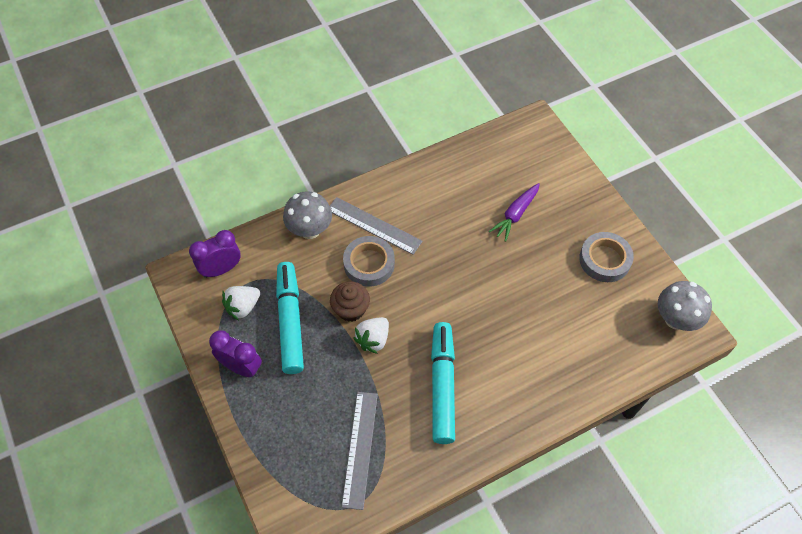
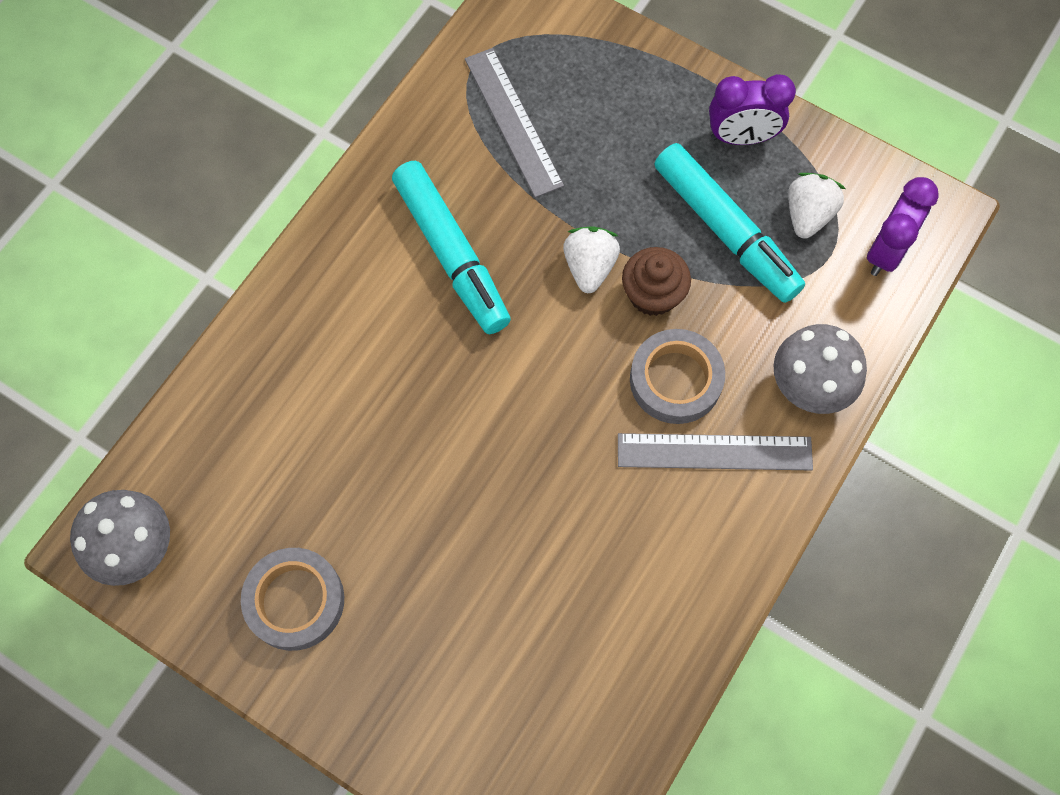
camera: 150 degrees right, 10 degrees up
(515, 215) = (490, 608): purple carrot -> none

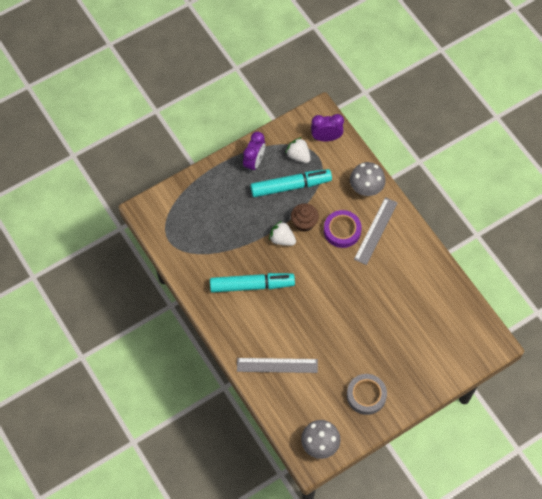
camera: 65 degrees left, 5 degrees down
(513, 121) = (204, 239): grey ruler -> grey ruler (277, 365)
(675, 380) = (342, 230): grey tape -> purple tape
(886, 251) = (326, 138): purple clock -> purple clock turned 60 degrees counterclockwise

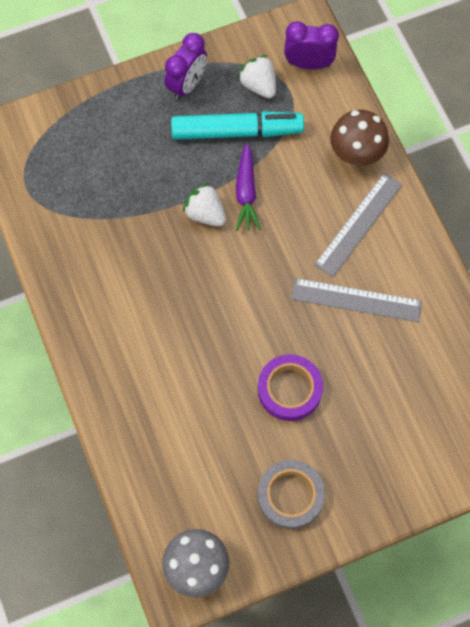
camera: 10 degrees right, 5 degrees up
(251, 285) = (141, 280): turquoise marker -> none
(277, 365) = (154, 419): grey ruler -> grey ruler (356, 300)
(304, 222) = (246, 193): brown cupcake -> purple carrot
(342, 230) = (304, 215): purple tape -> purple tape (289, 389)
(366, 189) = (356, 154): grey mushroom -> brown mushroom

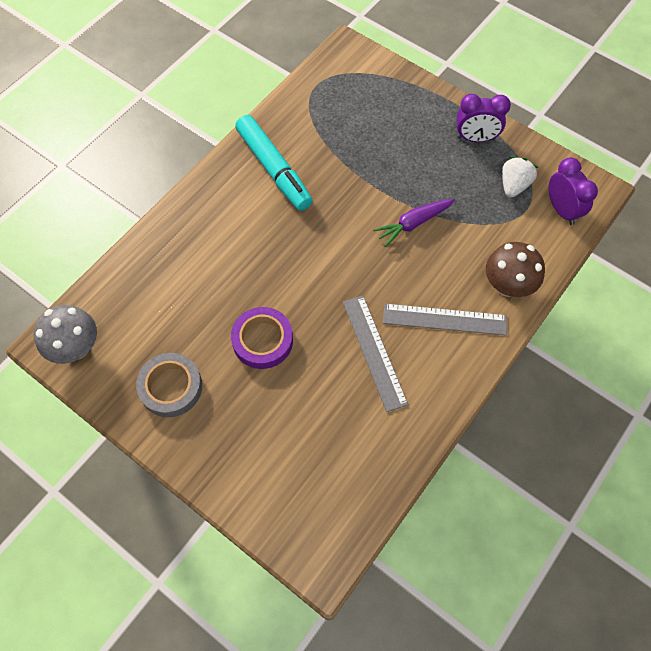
camera: 60 degrees right, 5 degrees down
(205, 214) = (375, 205): white strawberry -> none
(236, 131) = (461, 190): turquoise marker -> turquoise marker (274, 168)

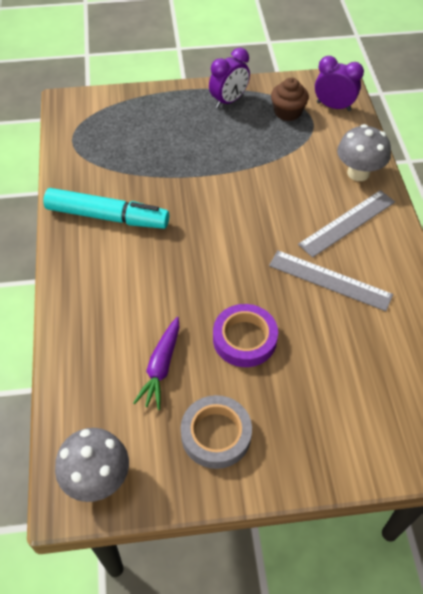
camera: 45 degrees left, 10 degrees down
(413, 224) = (253, 180): purple carrot -> purple carrot (161, 367)
(507, 285) = (358, 173): brown mushroom -> grey mushroom
(514, 185) = (287, 112): white strawberry -> brown cupcake

